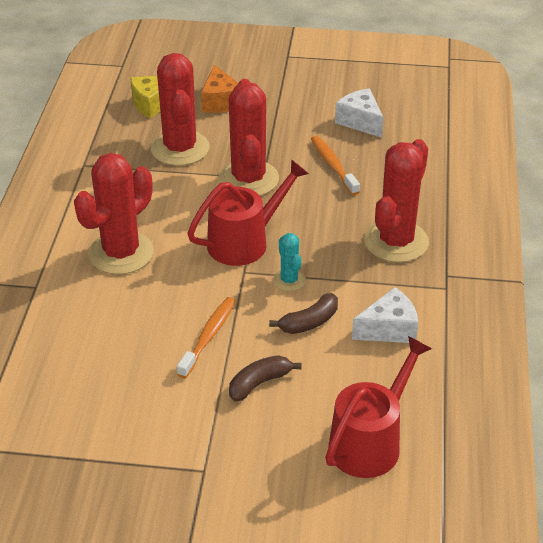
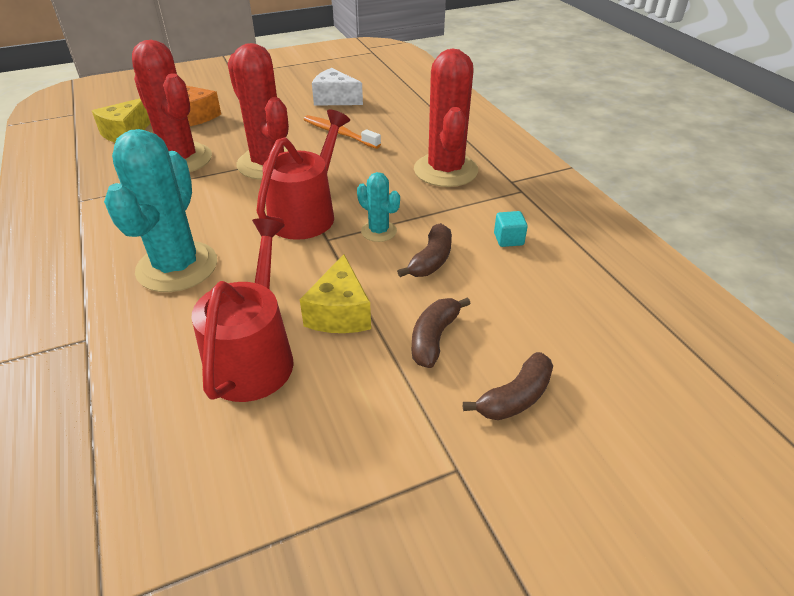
camera: 30 degrees left, 0 degrees up
(121, 253) = (177, 267): red cactus -> turquoise cactus
(208, 336) = (340, 313): orange toothbrush -> yellow cheese
(279, 446) = (515, 397): none -> brown banana
(370, 442) = (596, 349): red watering can -> red watering can (254, 356)
(389, 329) = (508, 239): white cheese -> turquoise cube

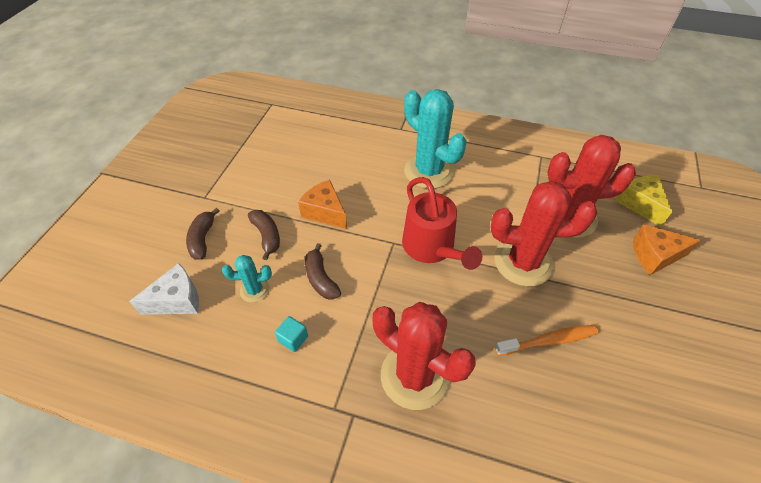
camera: 130 degrees right, 10 degrees up
(254, 356) = (331, 170): red watering can -> none
(335, 99) = (640, 388): white cheese -> white cheese (177, 300)
(340, 313) = (325, 212): yellow cheese -> orange cheese
(379, 231) = (376, 272): turquoise cactus -> turquoise cactus (255, 290)

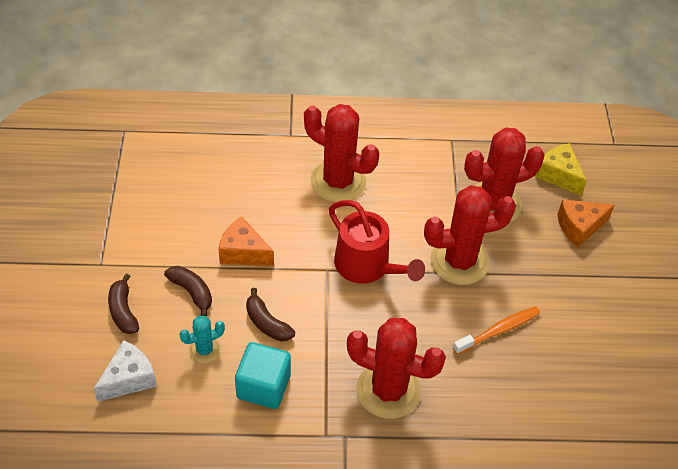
camera: 20 degrees left, 0 degrees up
(293, 339) = (263, 386): turquoise cube -> turquoise cube, size x1.99
(429, 171) = (338, 181): turquoise cactus -> red cactus

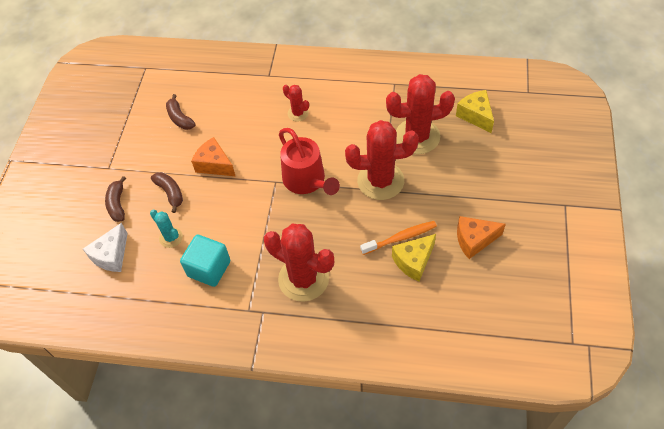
camera: 15 degrees right, 5 degrees up
(129, 379) = (111, 255): white cheese -> white cheese turned 150 degrees clockwise
(204, 350) = (171, 238): turquoise cactus -> turquoise cactus turned 60 degrees clockwise
(267, 323) = (221, 220): brown banana -> brown banana (180, 118)
(338, 181) = (298, 113): red cactus -> red cactus, size x0.49
(520, 358) = (413, 261): none -> yellow cheese
(579, 227) = (484, 159): orange cheese -> orange cheese (474, 240)

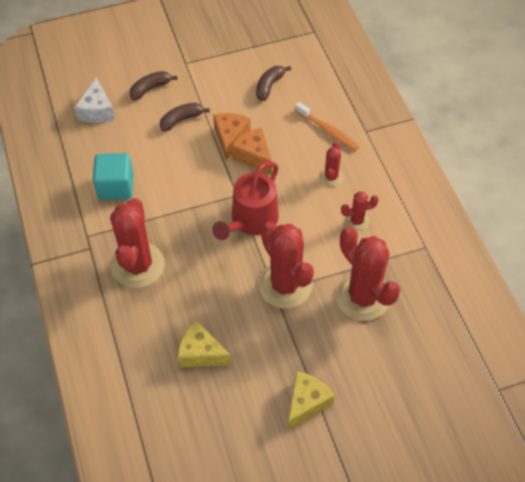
camera: 60 degrees right, 0 degrees up
(111, 255) = (97, 111): white cheese -> white cheese turned 90 degrees counterclockwise
(170, 193) = (181, 120): brown banana -> brown banana turned 150 degrees counterclockwise
(171, 238) = (134, 143): turquoise cactus -> none
(348, 113) = (357, 221): none -> red cactus
(401, 238) = (223, 331): orange toothbrush -> orange toothbrush (328, 131)
(474, 240) = (254, 402): orange cheese -> orange cheese (254, 156)
(475, 116) = (427, 345): yellow cheese -> yellow cheese (306, 403)

